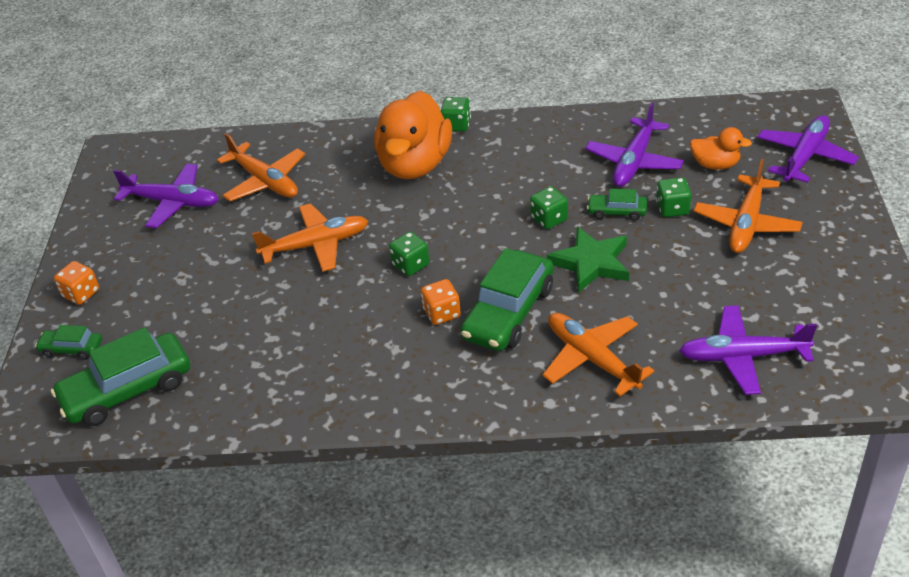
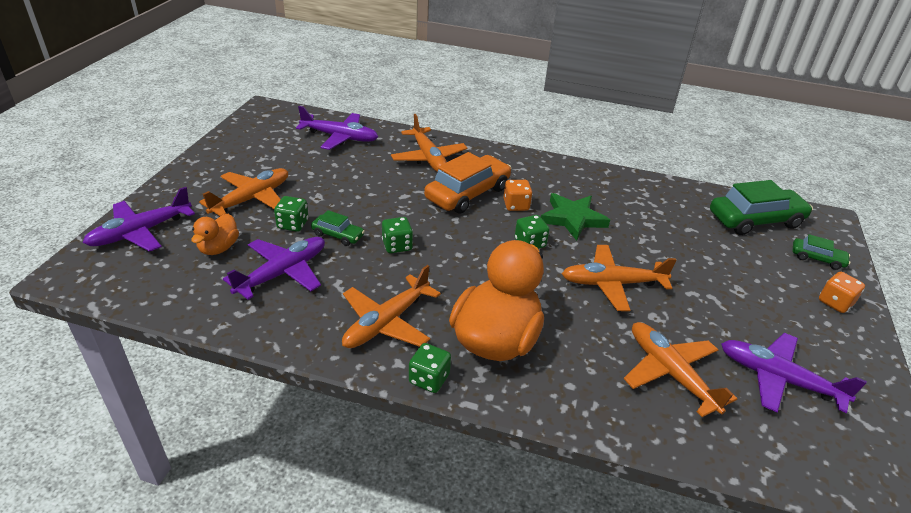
camera: 170 degrees left, 5 degrees down
(508, 312) = (468, 193): green car -> orange car
(512, 151) = (387, 322): none -> orange plane
(591, 263) = (388, 206): green star -> green star (572, 219)
(715, 165) = (219, 248): orange duck -> orange duck turned 105 degrees counterclockwise

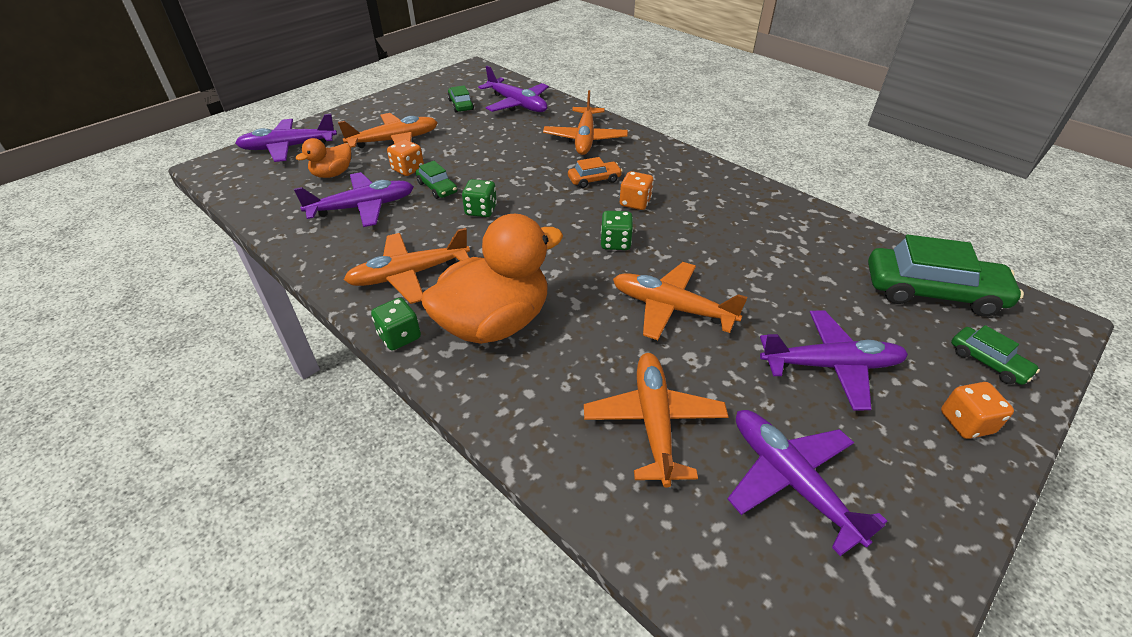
camera: 30 degrees right, 5 degrees up
(286, 148) = (461, 105): none -> green car
(293, 224) = (408, 169): green dice -> orange dice
(468, 193) = (594, 180): orange car -> orange car, size x0.50
(572, 219) = (687, 231): green star -> none
(739, 292) = (830, 365): none -> purple plane

